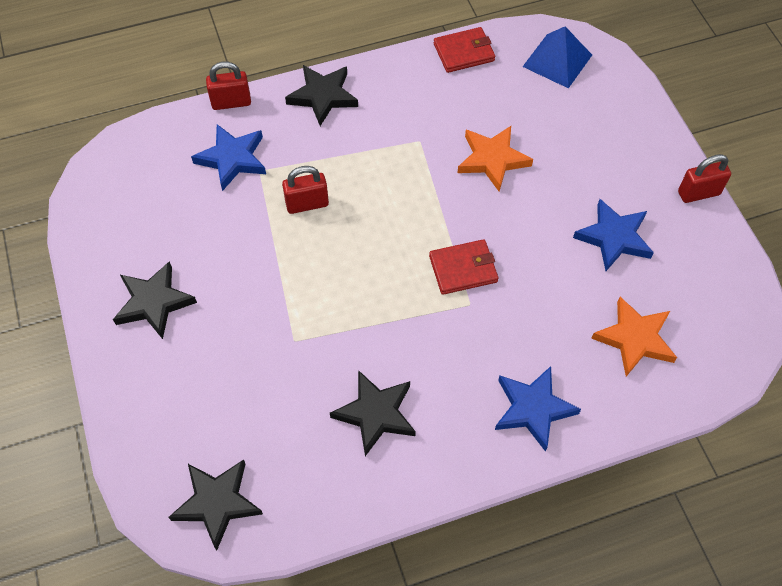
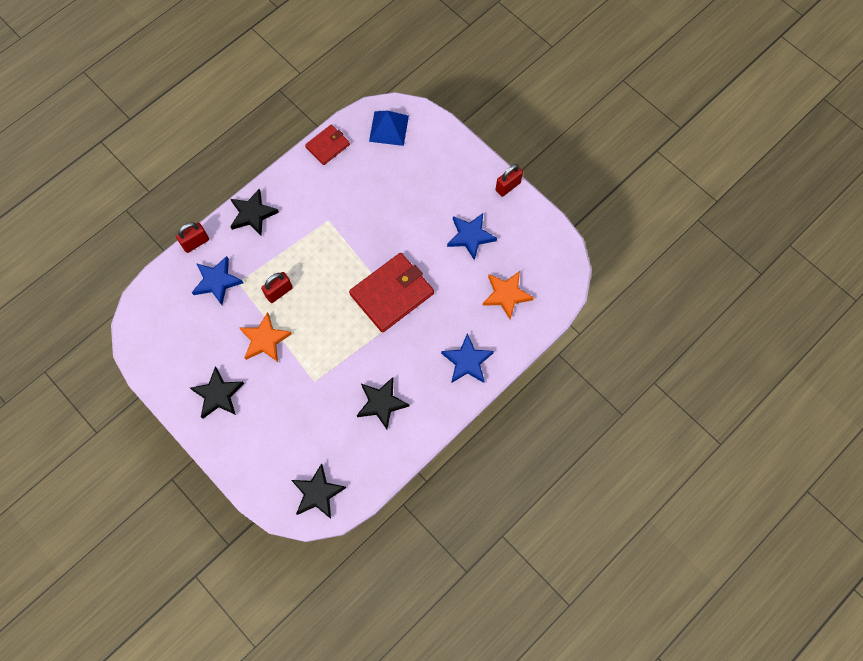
camera: 25 degrees left, 10 degrees up
(463, 269) = (392, 294): red wallet -> red wallet, size x1.79
(492, 160) = (378, 215): orange star -> orange star (265, 340)

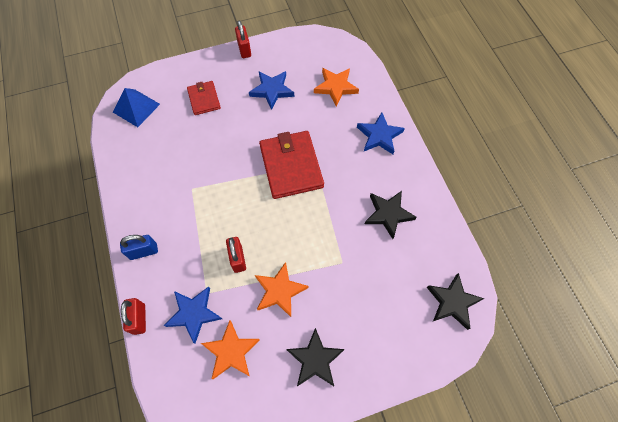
camera: 65 degrees left, 5 degrees down
(198, 326) = (231, 351): none -> orange star
(252, 214) = (143, 251): black star -> blue padlock
(327, 146) = (119, 160): red wallet -> red wallet (204, 99)

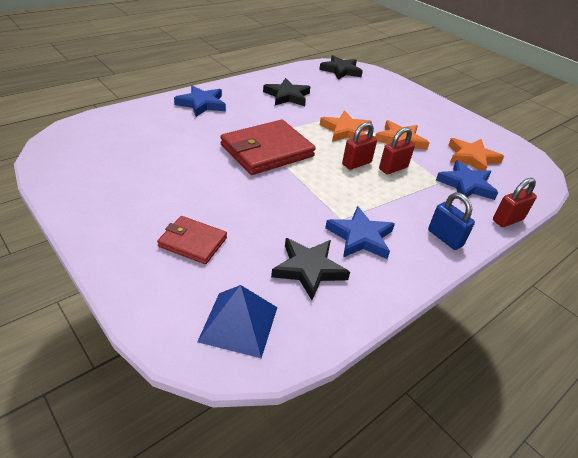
camera: 115 degrees left, 25 degrees down
(204, 99) = (193, 242): red wallet -> red wallet turned 60 degrees clockwise
(244, 50) = (77, 220): red padlock -> red padlock (356, 163)
(272, 90) = (157, 180): blue star -> blue star (360, 237)
(315, 360) = (434, 118): black star -> black star (309, 269)
(335, 87) = (140, 134): orange star -> orange star (346, 131)

